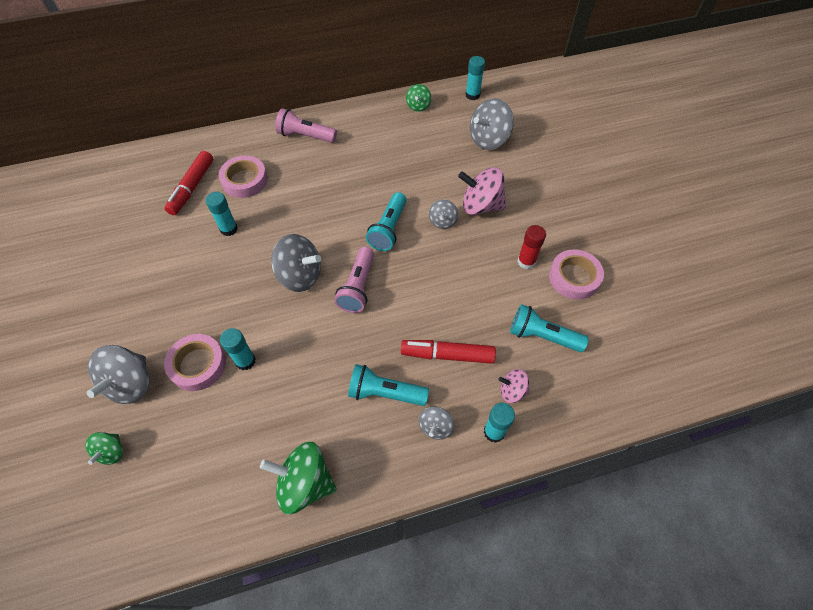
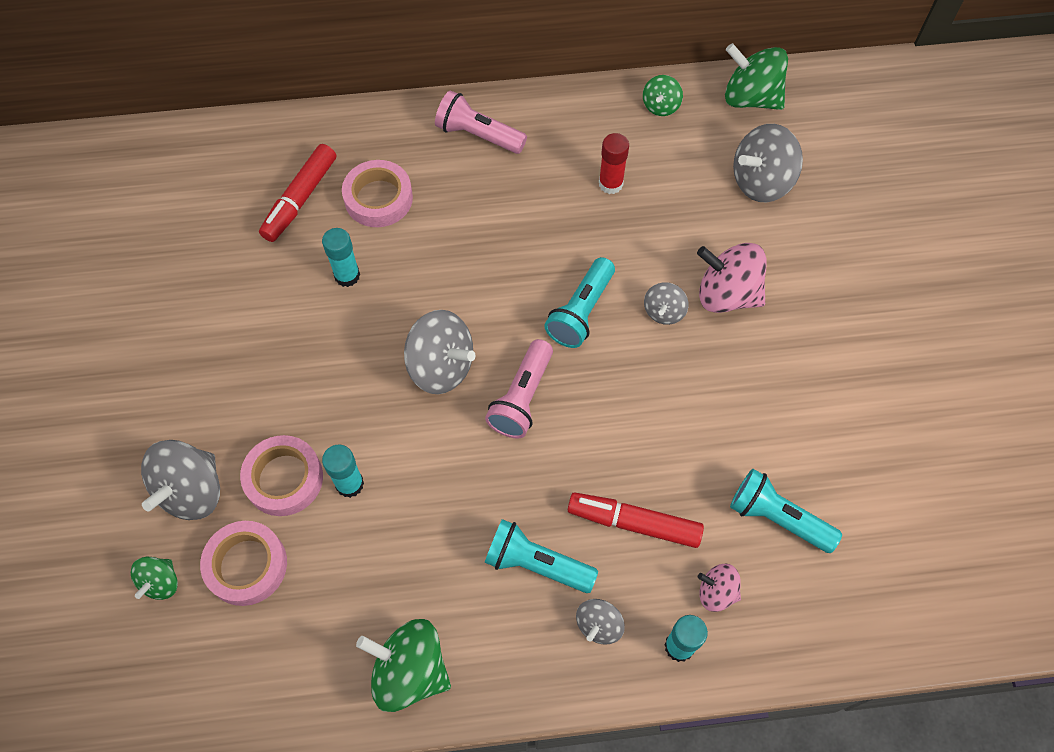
camera: 10 degrees right, 5 degrees up
(472, 95) = (750, 98): turquoise glue stick -> green spinning top
(526, 261) = (777, 397): red glue stick -> red glue stick (610, 184)
(574, 277) = (844, 434): pink tape -> pink tape (246, 565)

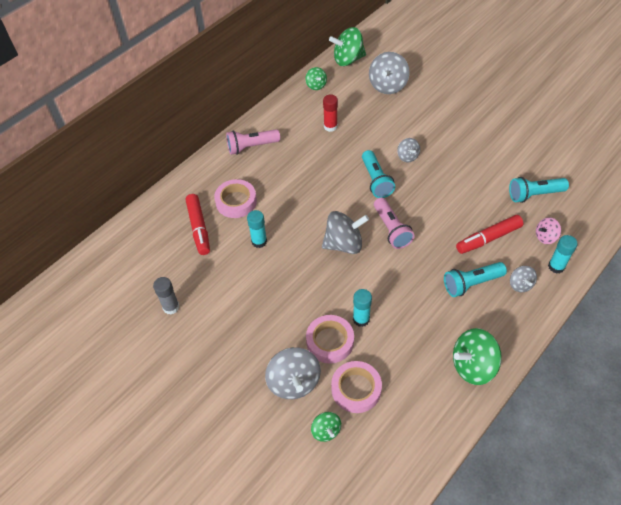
camera: 40 degrees left, 10 degrees down
(167, 277) = (171, 307): none -> grey glue stick
(727, 294) = (423, 133): pink spinning top -> none

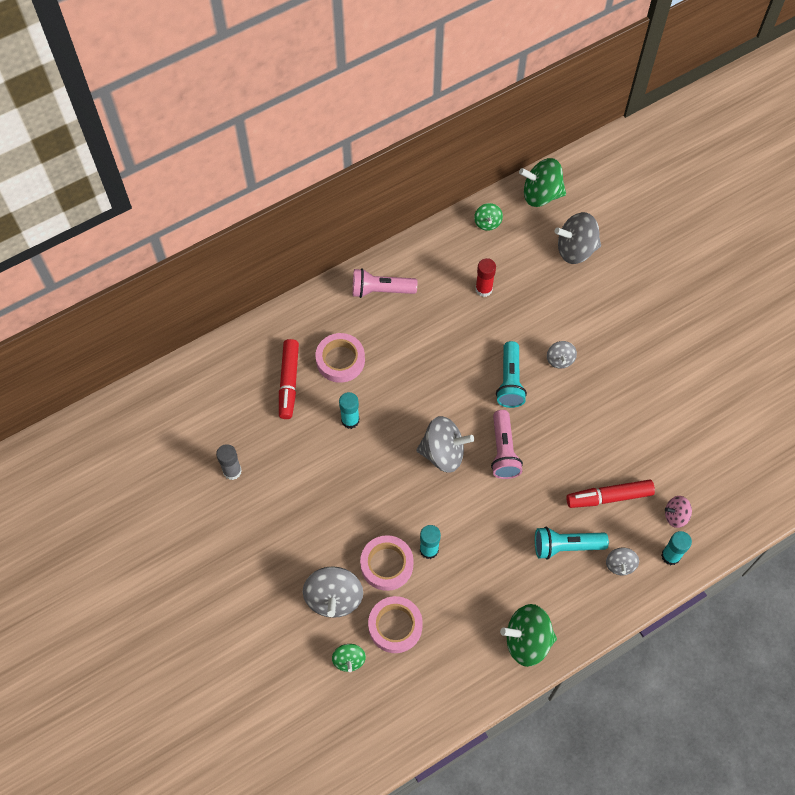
camera: 15 degrees right, 10 degrees up
(388, 86) = (576, 249): grey spinning top -> grey spinning top turned 45 degrees clockwise
(534, 194) = (688, 457): turquoise flashlight -> none

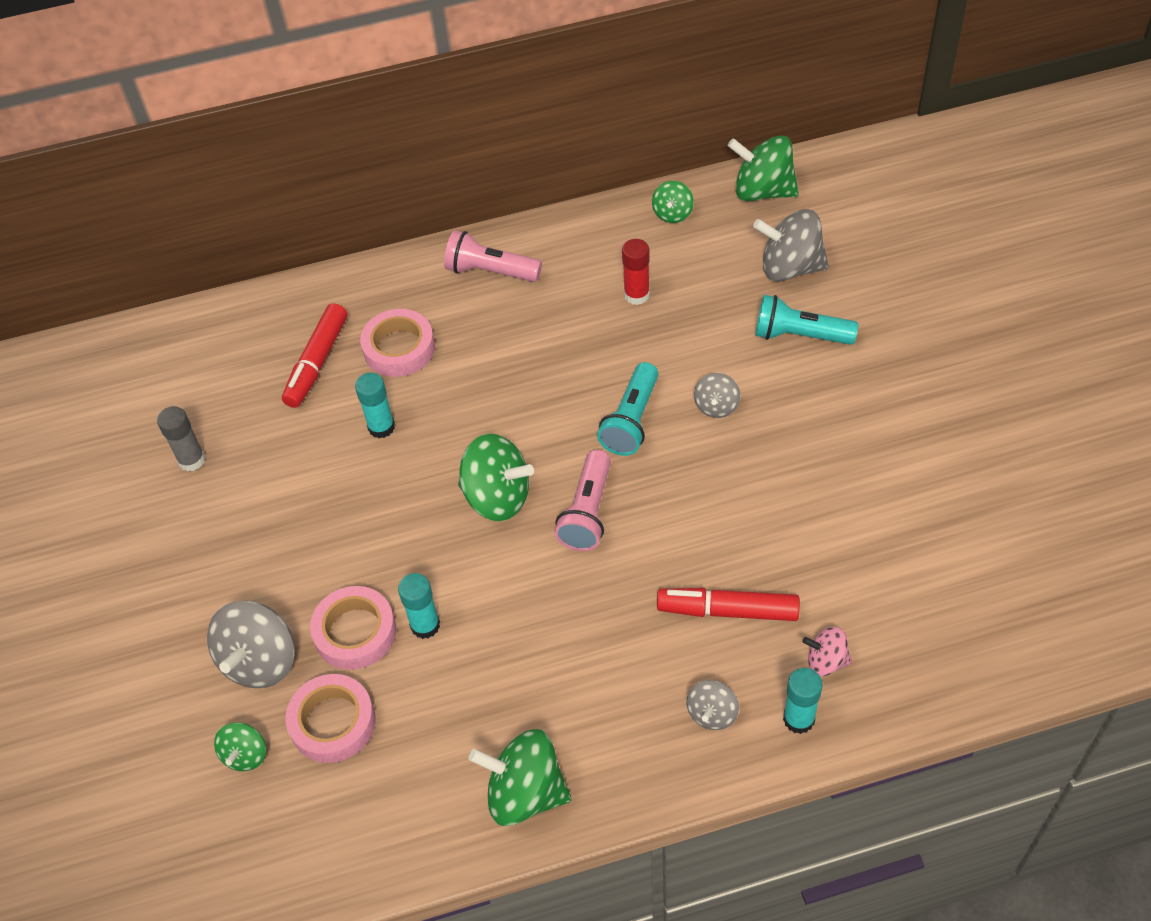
camera: 20 degrees right, 10 degrees down
(443, 453) = (497, 497): grey spinning top -> green spinning top
(566, 546) = (635, 667): turquoise flashlight -> turquoise flashlight (800, 335)

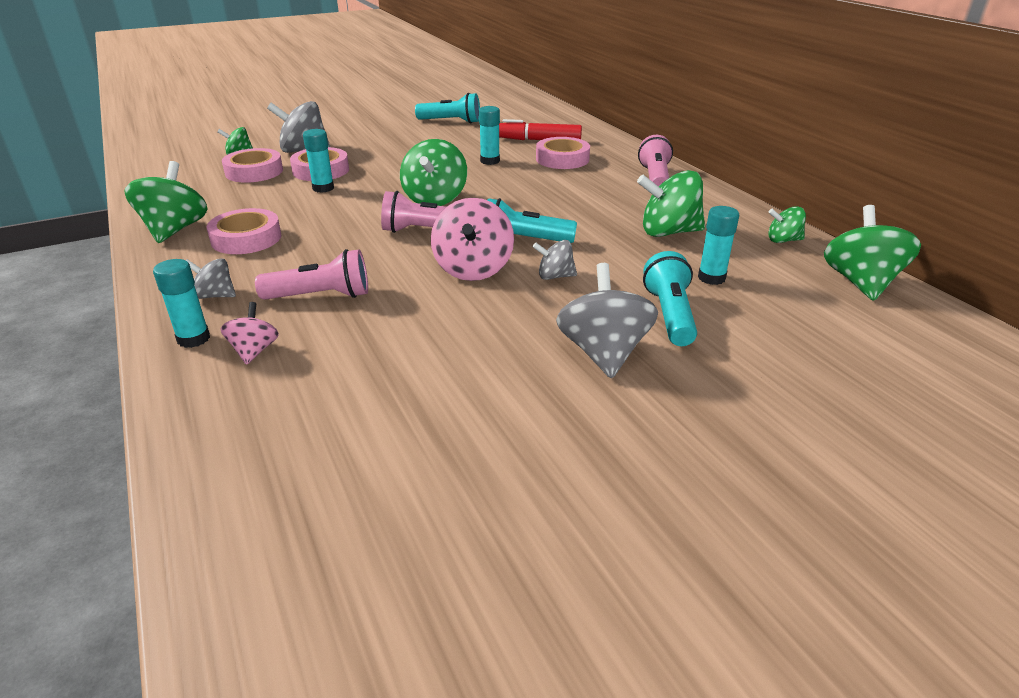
camera: 75 degrees right, 20 degrees down
(192, 460) = (451, 121): grey glue stick -> turquoise flashlight
(570, 701) = (246, 238): none -> pink tape
(636, 295) = (668, 232): red glue stick -> green spinning top
(690, 472) = (473, 269): none -> pink spinning top
(727, 611) = (321, 296): red marker -> pink flashlight
(738, 288) = (711, 278): none -> turquoise glue stick
(790, 267) = (763, 304): grey spinning top -> grey spinning top (603, 353)

